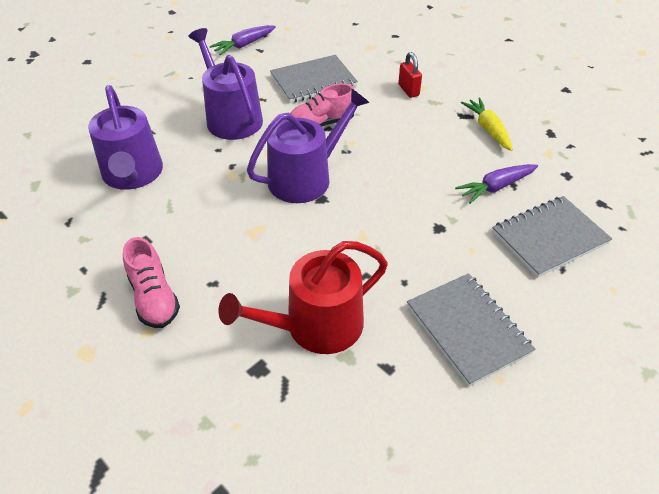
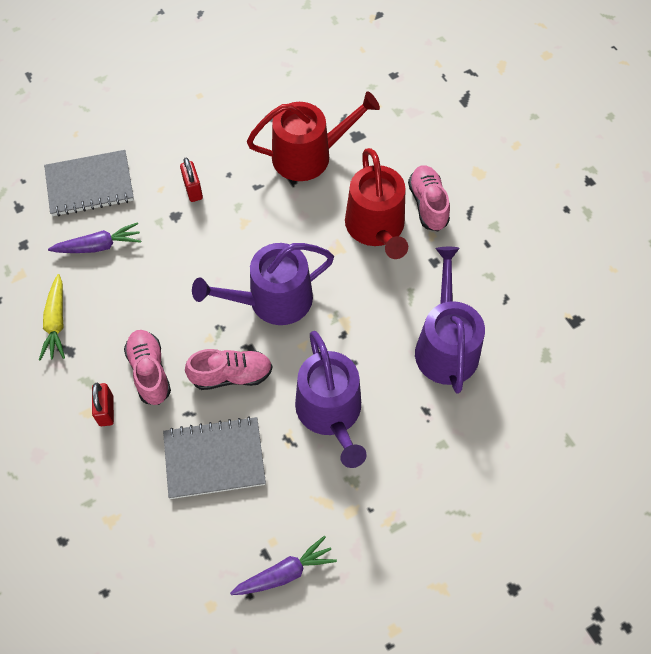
camera: 165 degrees left, 15 degrees up
(213, 260) = (376, 228): none -> red watering can
(389, 115) = (150, 372): none -> pink shoe
(435, 256) = (193, 190): none -> red padlock
(467, 329) = (201, 129): grey notebook -> none

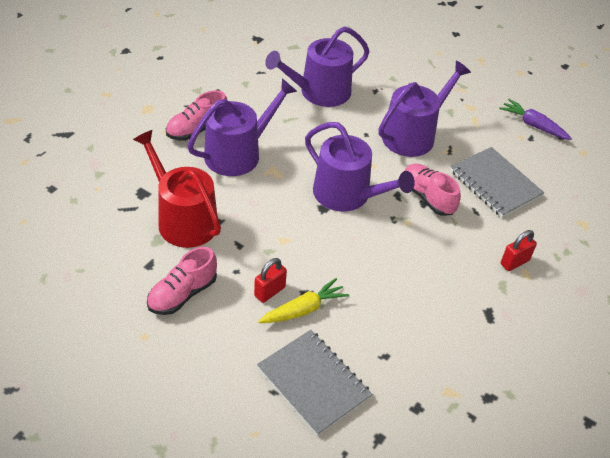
camera: 120 degrees left, 15 degrees down
(56, 323) = (472, 335): yellow carrot -> yellow carrot (304, 309)
(99, 246) = (376, 340): purple carrot -> none
(150, 372) = (463, 248): pink shoe -> pink shoe (182, 294)
(376, 228) = (238, 153): red watering can -> purple watering can

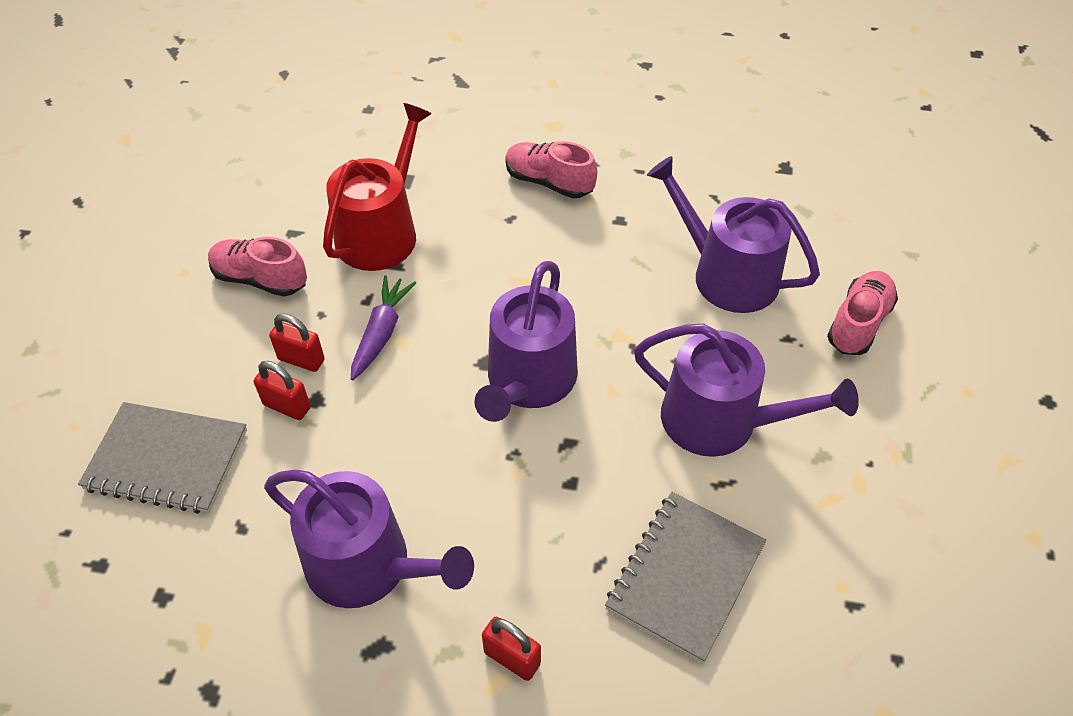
camera: 70 degrees right, 5 degrees up
(238, 153) = (532, 237): purple watering can -> purple watering can (368, 565)
(304, 309) = (287, 406): yellow carrot -> red padlock
(313, 383) = (167, 460): grey notebook -> grey notebook turned 75 degrees clockwise
(427, 197) = (588, 485): pink shoe -> pink shoe (858, 323)
(533, 125) = (893, 600): purple carrot -> purple carrot (381, 332)

